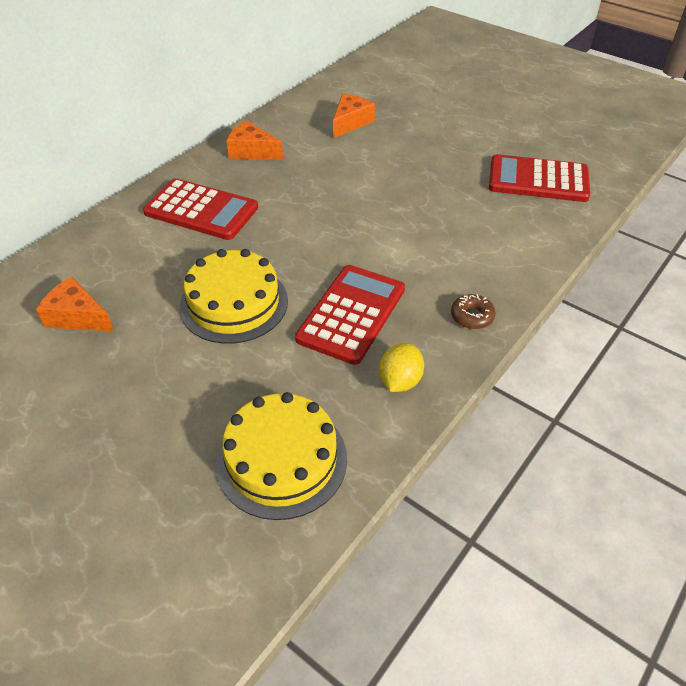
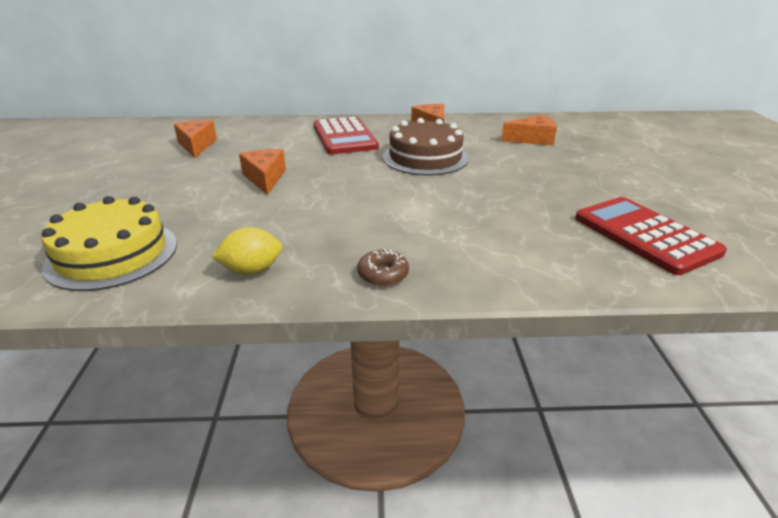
camera: 50 degrees right, 15 degrees down
(234, 303) = (265, 178): yellow cake -> orange cheese
(312, 193) = (425, 157): none -> brown cake
(351, 314) = (309, 220): red calculator -> none

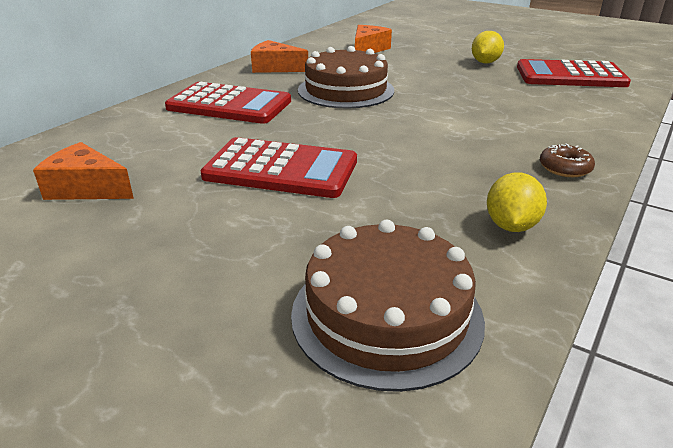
camera: 55 degrees left, 0 degrees up
(112, 254) = (386, 315): yellow cake -> brown cake
(265, 178) = (281, 169): orange cheese -> red calculator
(597, 188) = (485, 62): none -> yellow lemon

